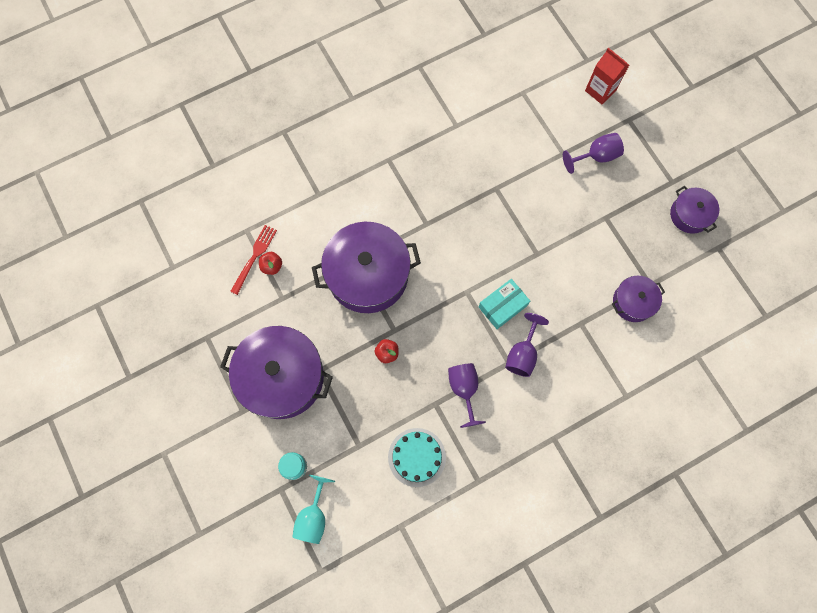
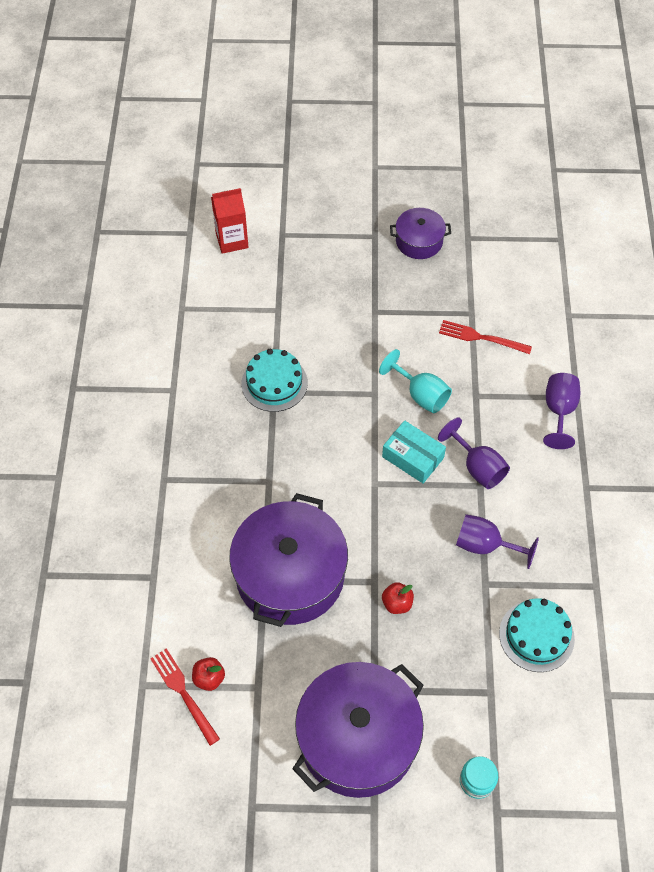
camera: 60 degrees left, 15 degrees down
(313, 516) = (549, 789): turquoise goblet -> turquoise goblet (420, 394)
(502, 306) = (413, 457): turquoise box -> turquoise box turned 45 degrees counterclockwise
(503, 185) = (274, 383): none -> turquoise cake
(596, 156) = (302, 283): purple goblet -> purple goblet (559, 411)
(633, 302) = (480, 338): purple pot -> red fork

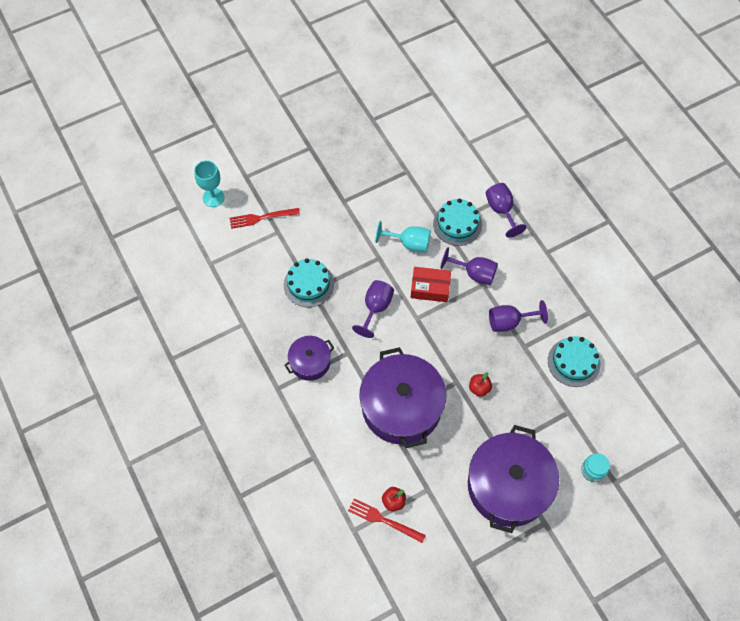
camera: 30 degrees left, 5 degrees up
(232, 240) = (213, 197): red carton -> turquoise goblet
(333, 448) = (375, 308): none -> purple goblet
(413, 457) = (430, 288): turquoise box -> red box
(419, 241) = (342, 137): purple pot -> purple pot (310, 362)
(480, 338) = (423, 185): red fork -> red fork (261, 218)
(494, 401) = (457, 224): none -> turquoise cake

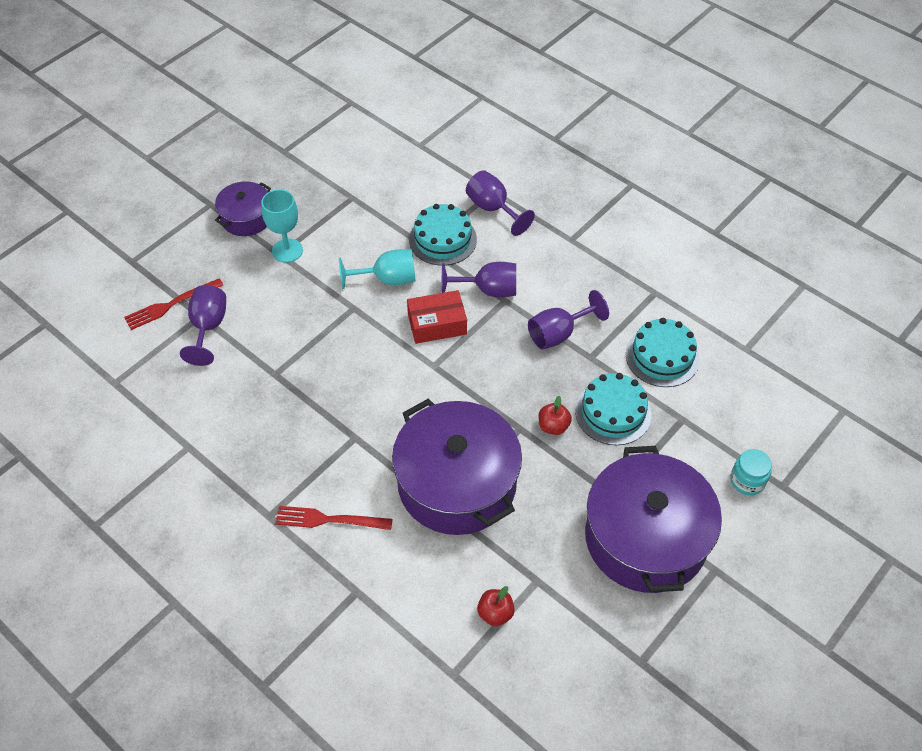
camera: 20 degrees left, 10 degrees down
(213, 197) = (92, 299): turquoise goblet -> turquoise goblet (287, 250)
(308, 284) = (267, 368): turquoise cake -> turquoise cake (613, 412)
(310, 362) = (305, 466): purple pot -> purple pot (246, 218)
(375, 308) = (372, 370): purple goblet -> purple goblet (208, 328)
(383, 520) = (490, 644): red fork -> red fork (328, 520)

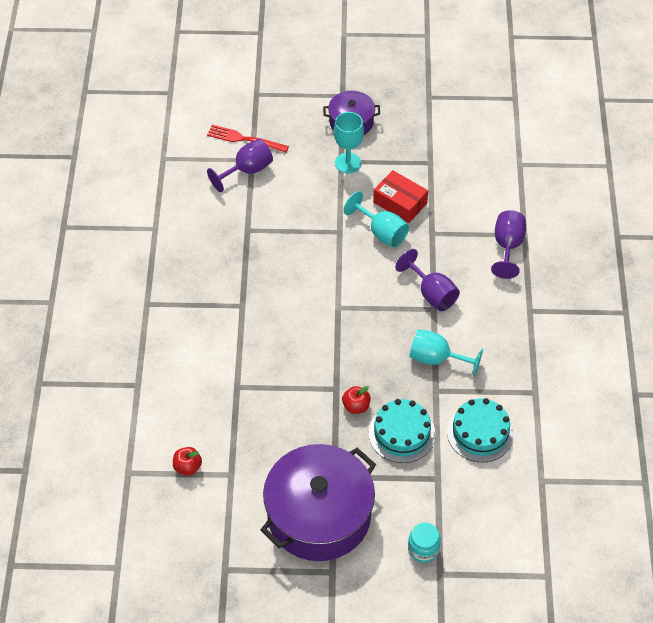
camera: 50 degrees right, 0 degrees up
(328, 520) = (171, 335): red fork -> none
(437, 324) = (373, 285): red box -> red box (400, 203)
(443, 239) = (448, 238): turquoise cake -> none
(457, 483) = (260, 383): purple pot -> none
(559, 334) = (436, 359): purple goblet -> turquoise goblet

